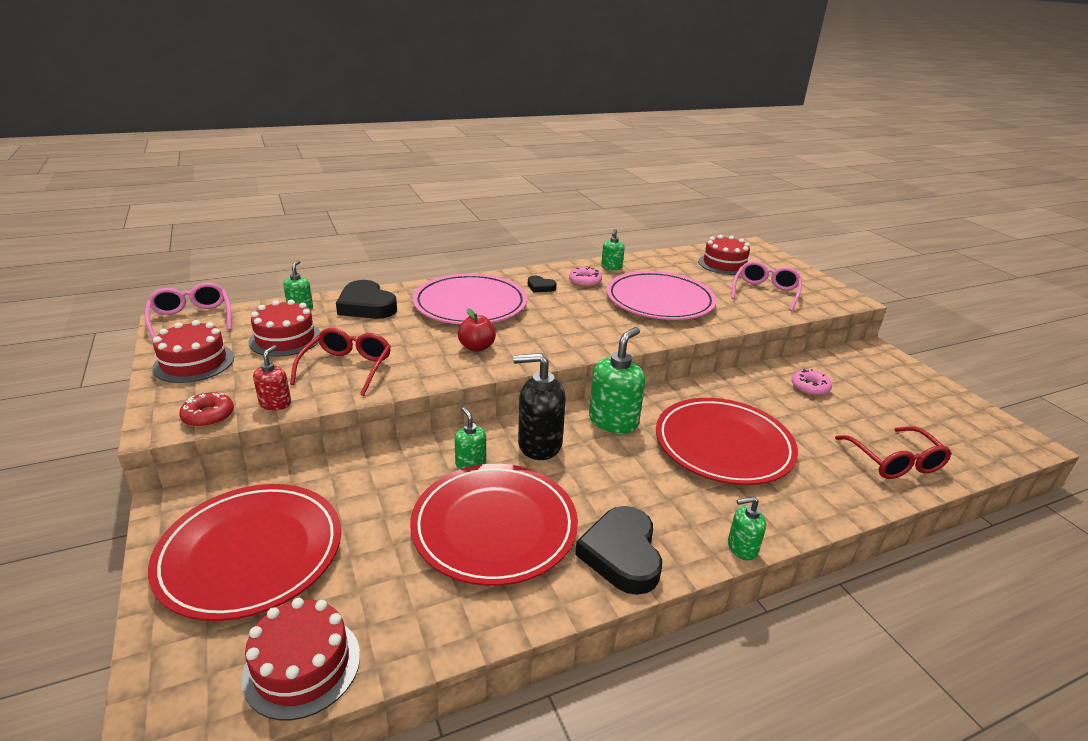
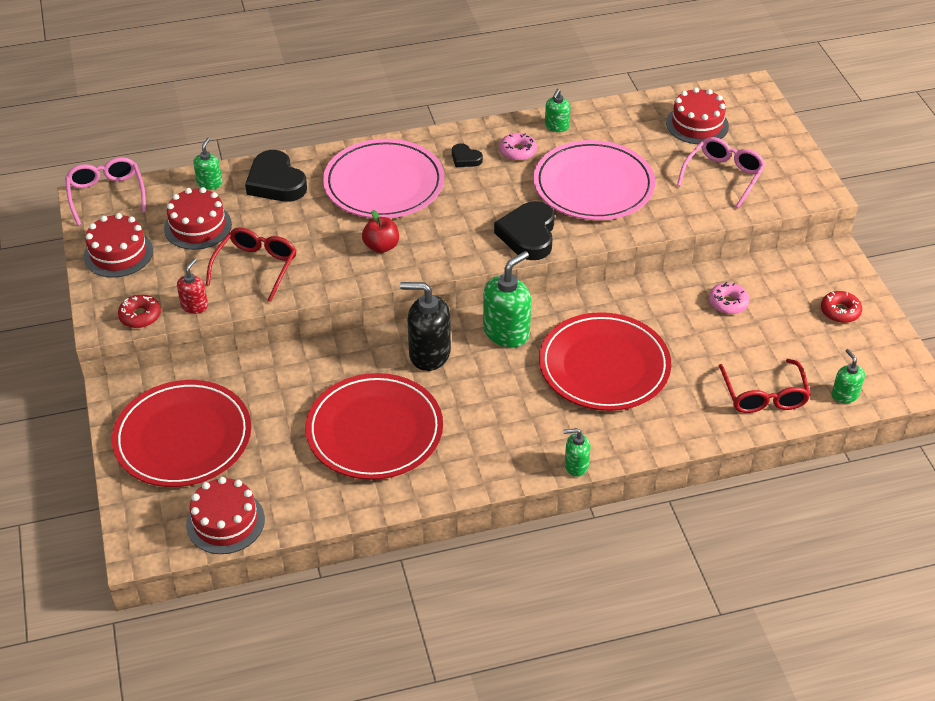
camera: 10 degrees right, 15 degrees up
(470, 462) = (363, 369): green soap dispenser -> green soap dispenser (844, 395)
(622, 554) = (473, 462): black heart -> black heart (528, 235)
(911, 389) = (840, 311): none -> red donut

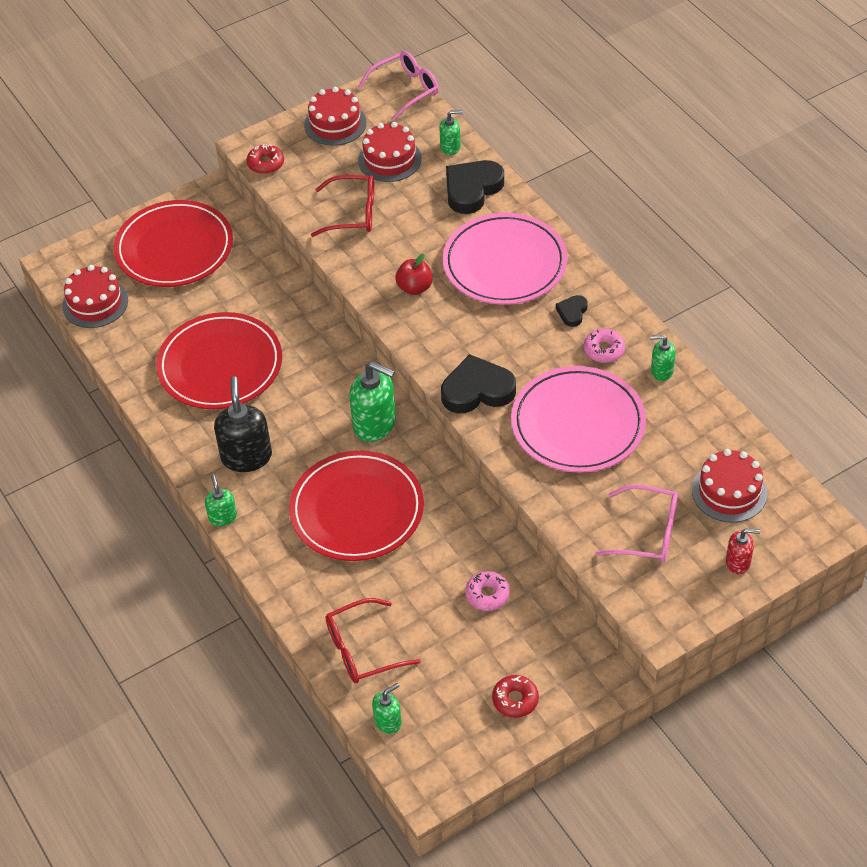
camera: 75 degrees right, 5 degrees up
(194, 306) = (290, 191): red soap dispenser -> red soap dispenser (738, 562)
(429, 354) = (326, 376): black soap dispenser -> black soap dispenser (246, 456)

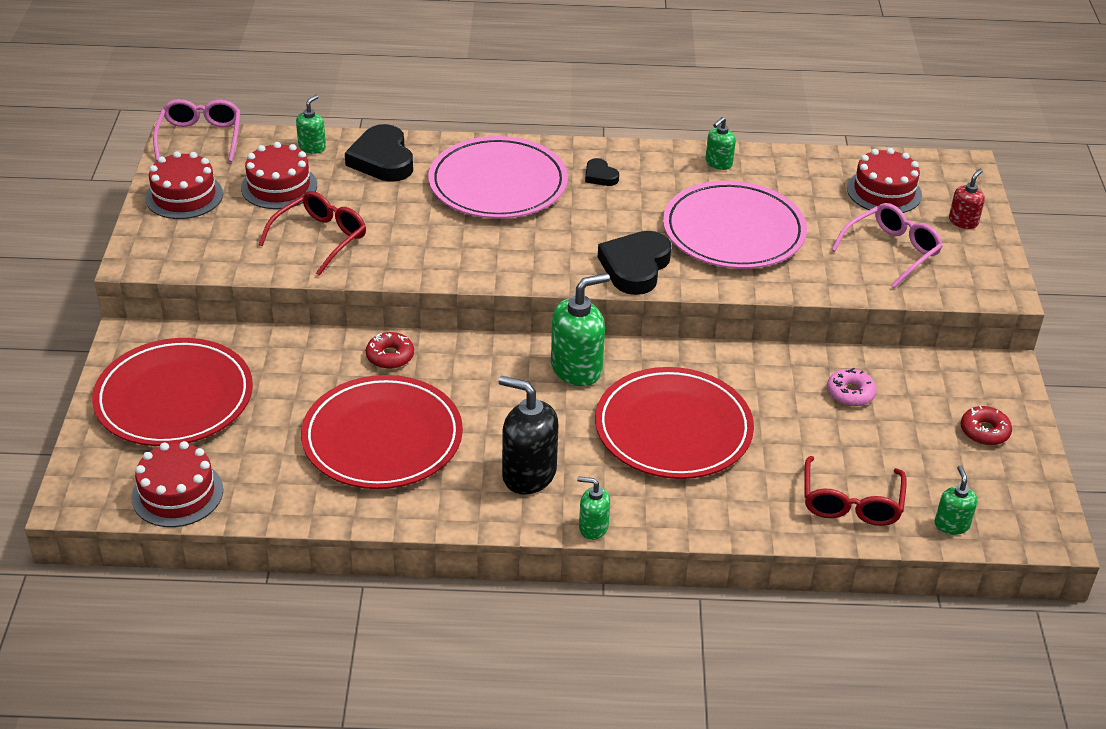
camera: 60 degrees left, 10 degrees down
(266, 163) = (176, 261): red donut -> red donut (390, 356)
(414, 288) = (465, 245): red apple -> none
(604, 350) = (662, 180): pink donut -> none

